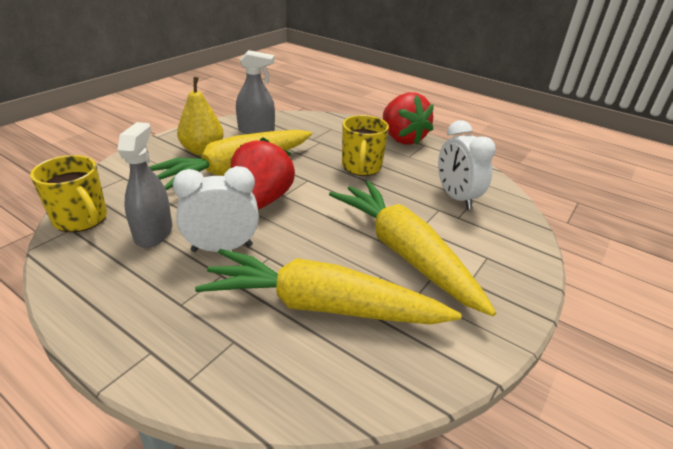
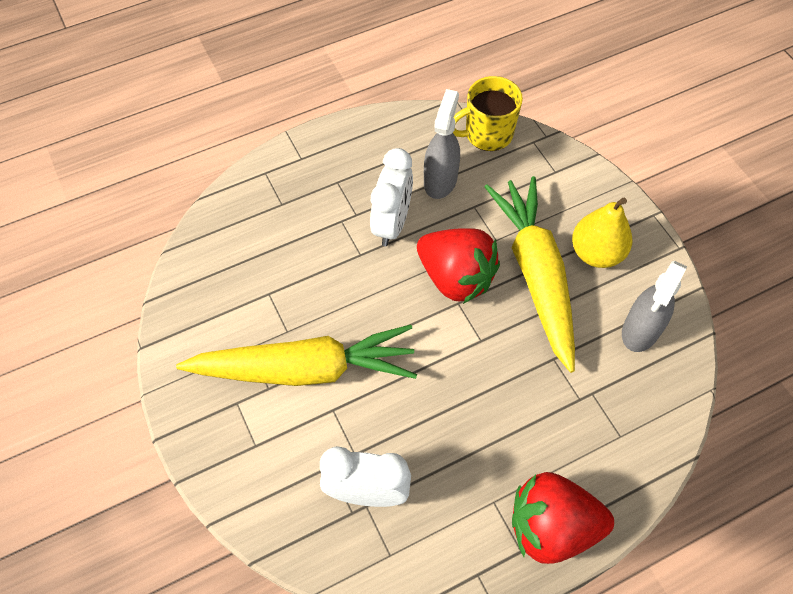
camera: 120 degrees right, 25 degrees up
(153, 233) = (440, 180): grey spray bottle -> grey spray bottle turned 105 degrees counterclockwise
(322, 306) = (280, 270): yellow carrot -> none
(361, 167) = (486, 417): yellow mug -> none

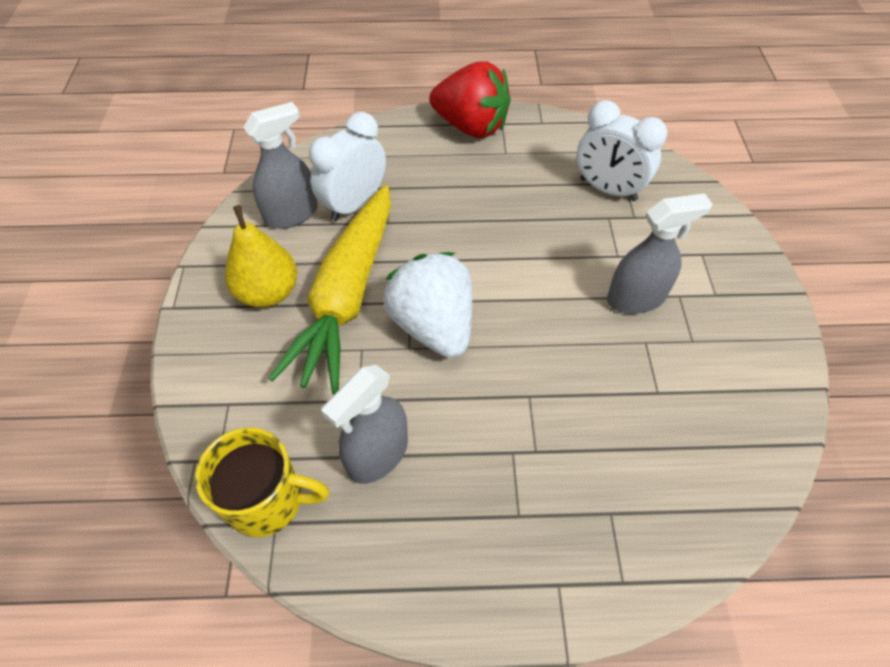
camera: 155 degrees left, 5 degrees down
(305, 369) = (636, 298): yellow carrot -> grey spray bottle
(392, 224) = (472, 419): white clock -> white clock (354, 205)
(456, 278) = (433, 325): red strawberry -> white strawberry

